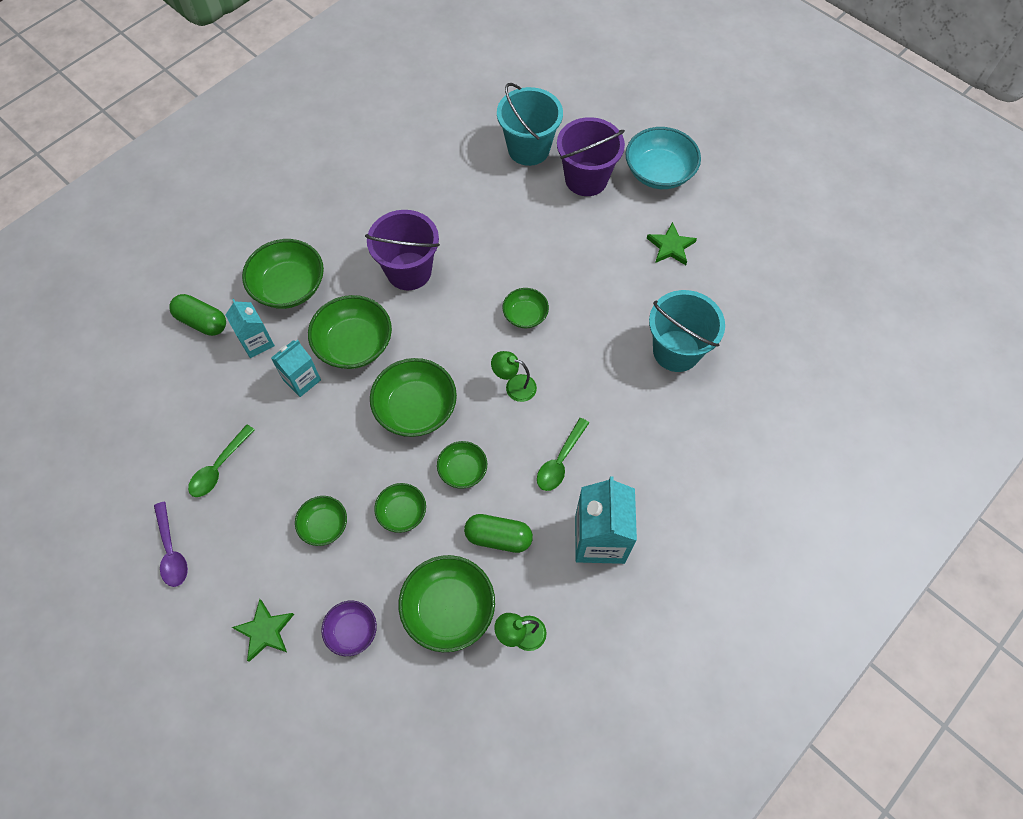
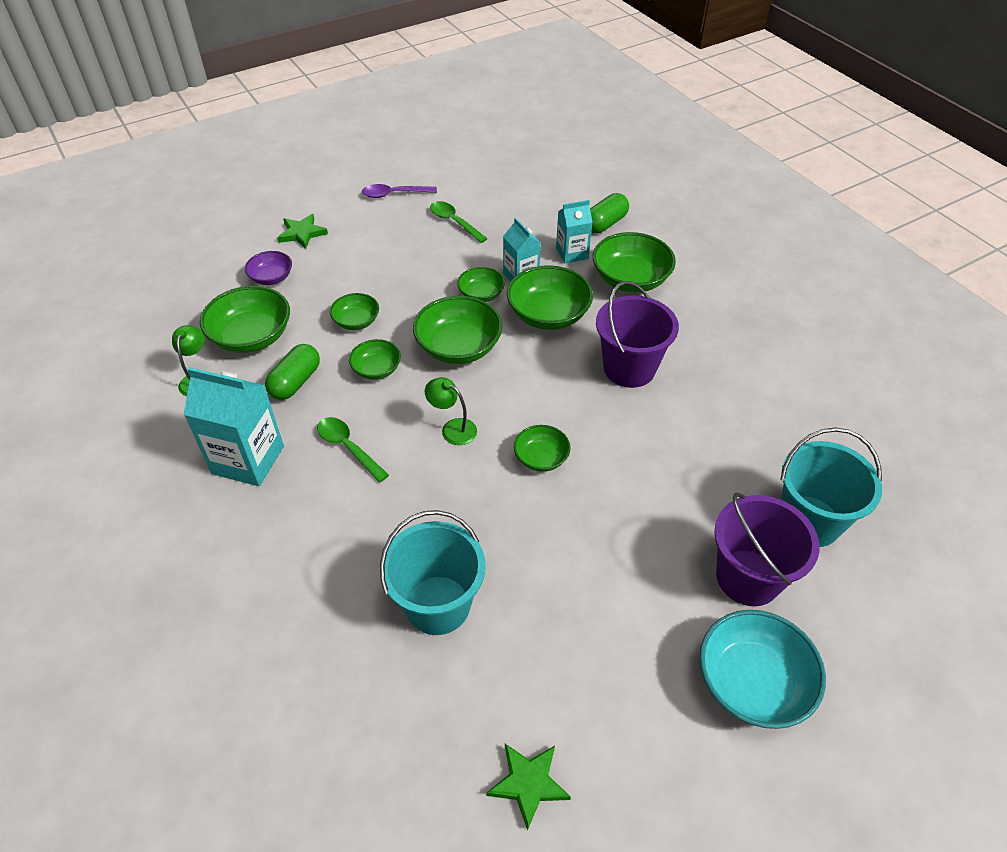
camera: 105 degrees right, 15 degrees down
(324, 525) = (371, 273): green bowl -> green bowl (481, 294)
(514, 386) = (452, 428): green lamp -> green lamp turned 90 degrees counterclockwise
(670, 246) = (607, 653): green star -> green star (528, 783)

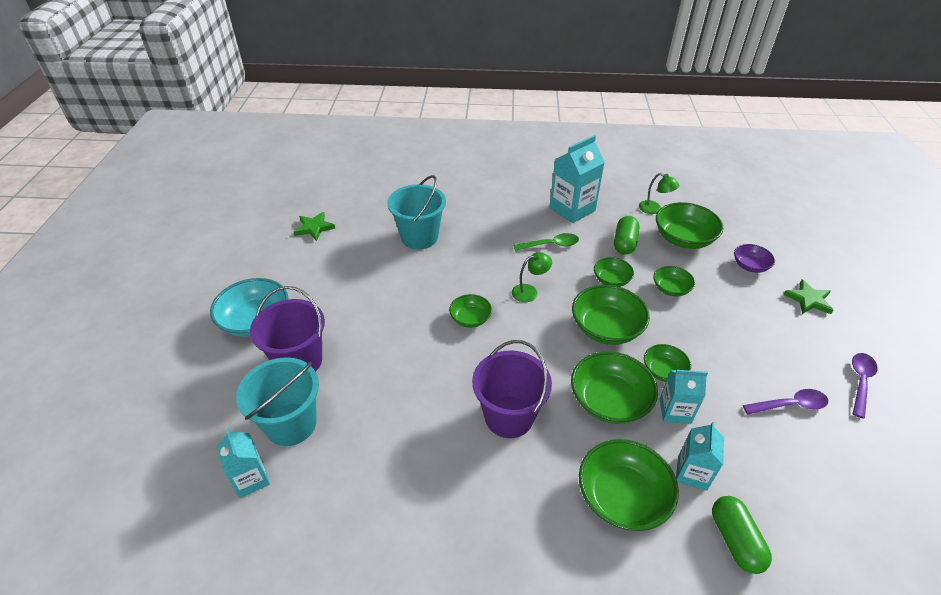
camera: 125 degrees right, 5 degrees down
(295, 382) = (624, 243): green capsule -> green capsule turned 45 degrees clockwise
(454, 222) = (790, 405): green spoon -> purple spoon
(880, 507) = (251, 479): none -> turquoise carton

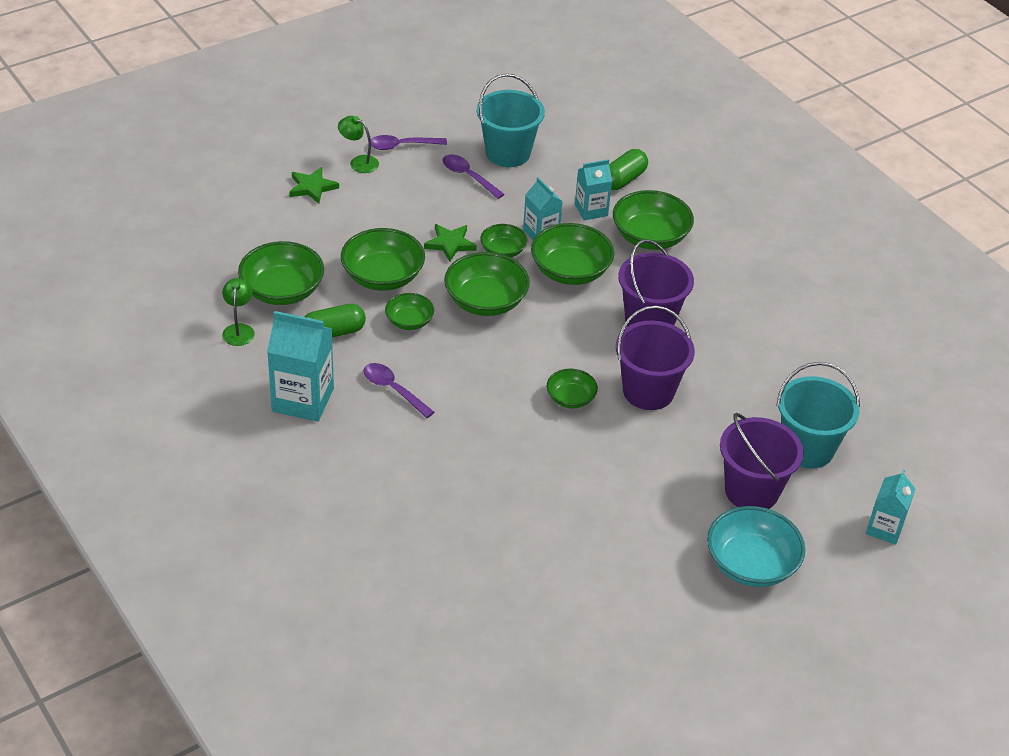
camera: 130 degrees left, 0 degrees up
(251, 479) = (870, 438): turquoise carton -> turquoise carton (884, 528)
(314, 228) = (574, 629): green star -> green star (450, 244)
(419, 237) = (489, 511): turquoise bucket -> turquoise bucket (508, 153)
(437, 365) = (648, 391): none -> purple bucket
(529, 291) = (487, 373): green lamp -> green lamp (359, 162)
(551, 245) = (393, 390): green spoon -> purple spoon
(670, 289) = (383, 276): green bowl -> green bowl, size x1.75
(750, 266) = (290, 233): purple bowl -> none

